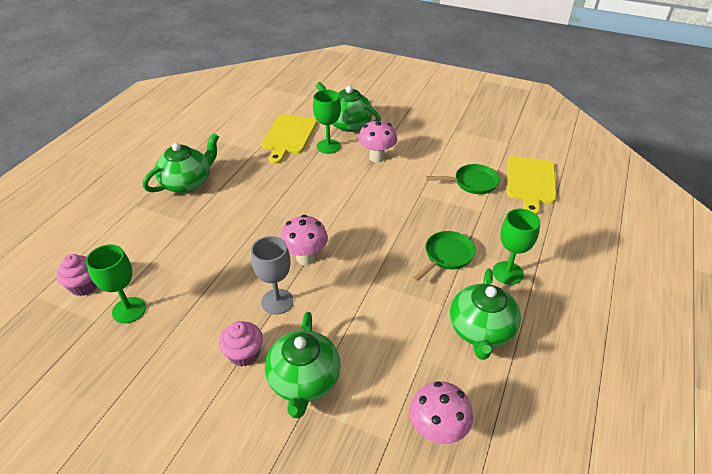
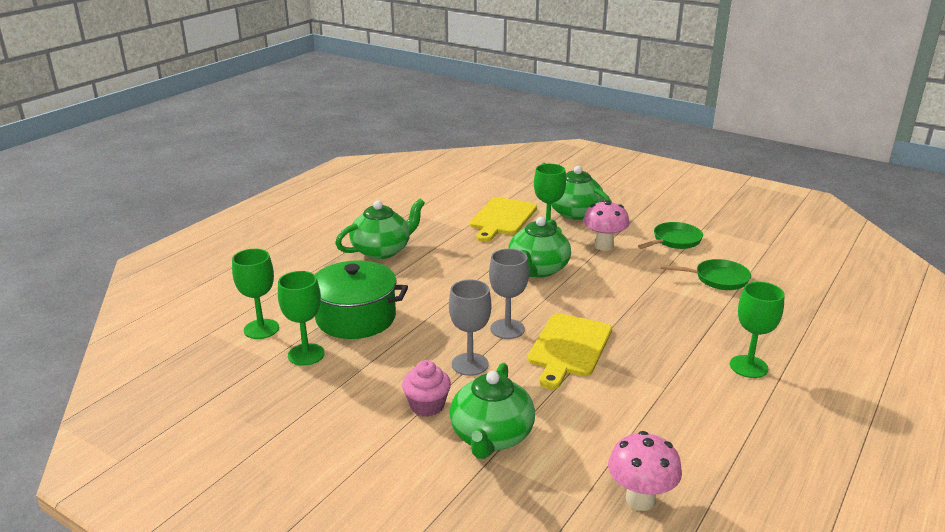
camera: 10 degrees right, 15 degrees down
(84, 286) = (261, 329): pink cupcake -> green goblet
(171, 262) = (356, 318): none -> green pot
(305, 258) = (507, 329): pink mushroom -> grey goblet
(446, 256) = (675, 344): green pan -> green pan (674, 241)
(481, 330) = (707, 416): green teapot -> green teapot (538, 269)
(530, 182) = (791, 284): yellow cutting board -> yellow cutting board (568, 348)

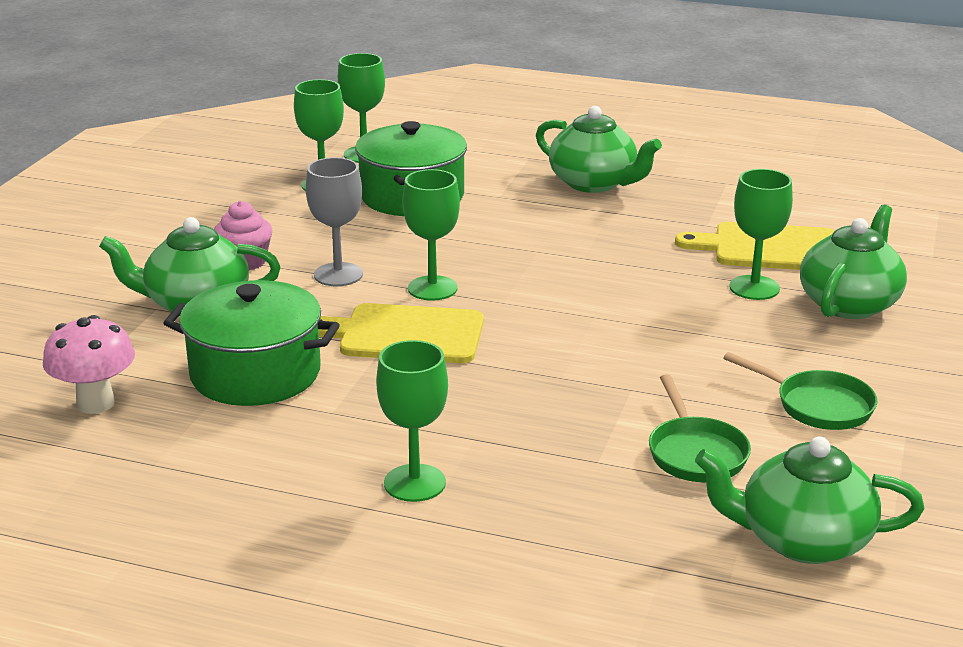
camera: 75 degrees right, 0 degrees up
(507, 329) = (432, 288): grey goblet -> green goblet
(538, 269) = (615, 293): green teapot -> green teapot (802, 540)
(604, 246) = (740, 339): pink mushroom -> none
(608, 415) = (255, 373): none -> green pot

